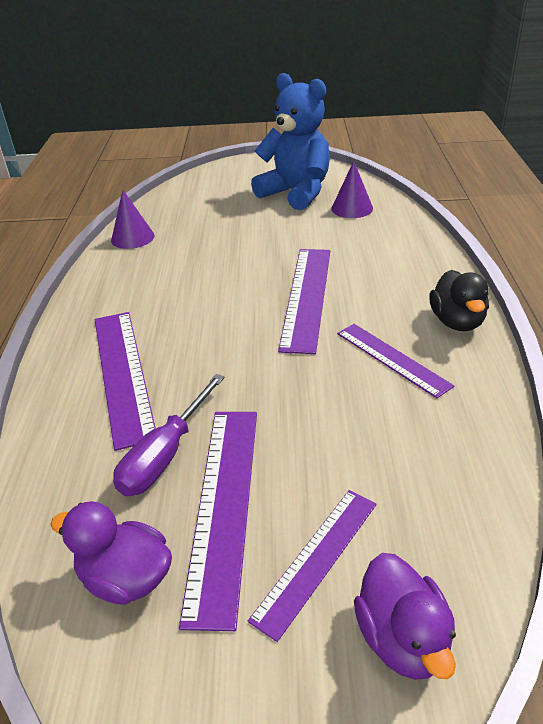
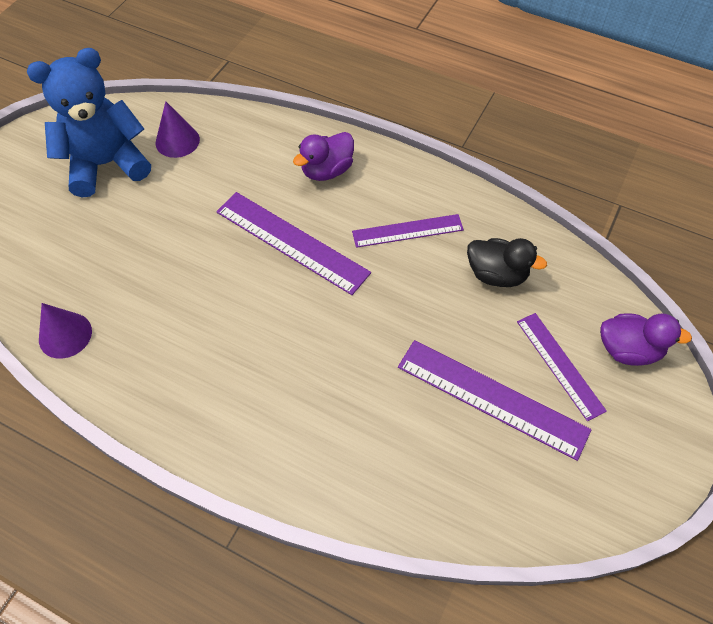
camera: 65 degrees left, 20 degrees up
(123, 373) = (303, 417): purple ruler -> none
(126, 578) = (524, 480): purple duck -> purple duck (327, 170)
(165, 455) = (423, 417): purple screwdriver -> none
(457, 322) = (393, 171): black duck -> black duck (496, 274)

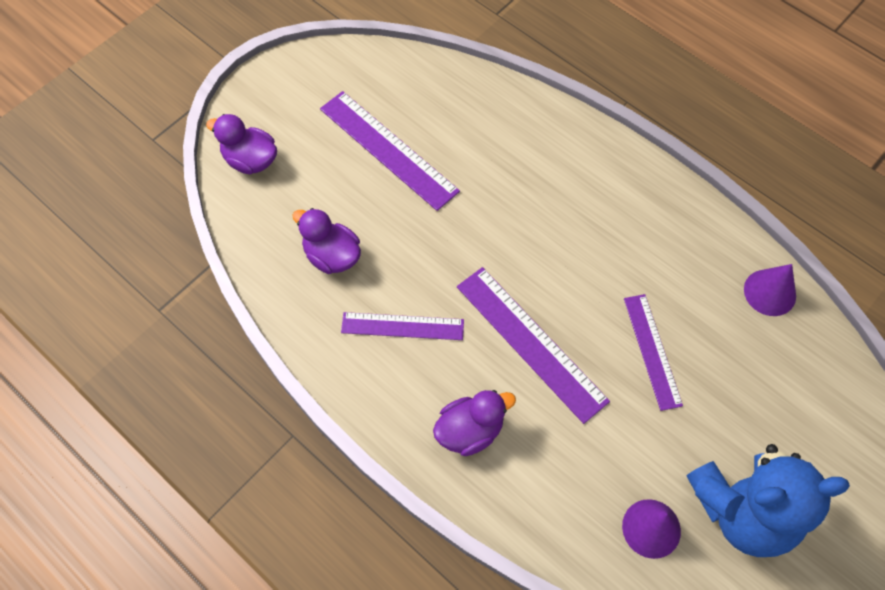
camera: 165 degrees left, 5 degrees up
(496, 274) = (332, 256): black duck -> purple duck
(559, 365) = (317, 162): purple ruler -> purple ruler (652, 351)

